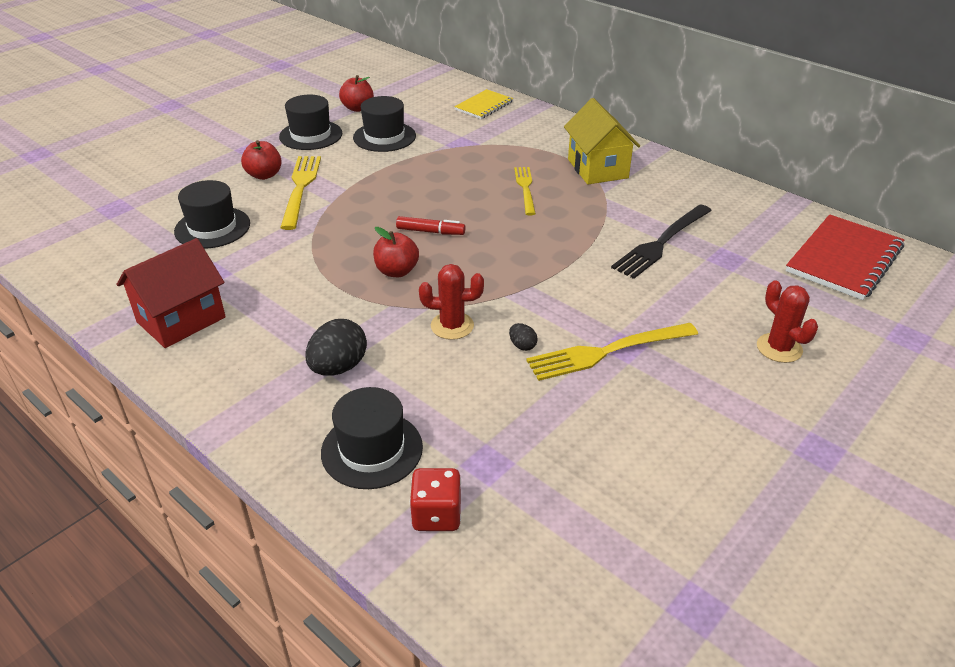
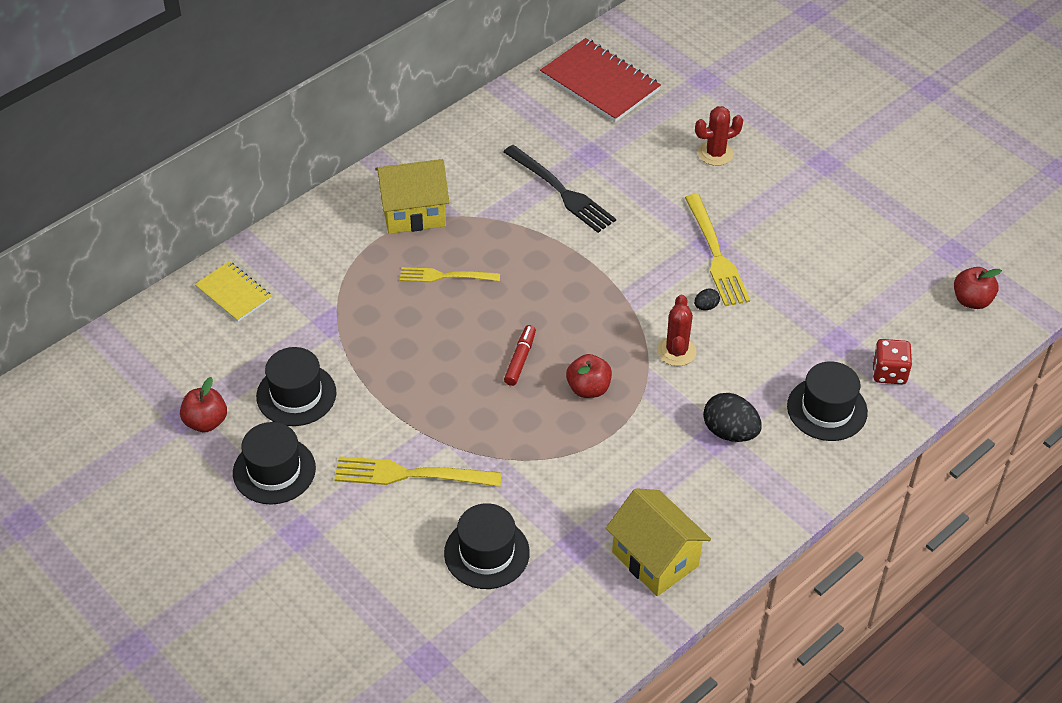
camera: 85 degrees left, 10 degrees up
(181, 320) = (655, 559): red house -> yellow house
(264, 175) = (372, 513): red apple -> red apple (971, 300)

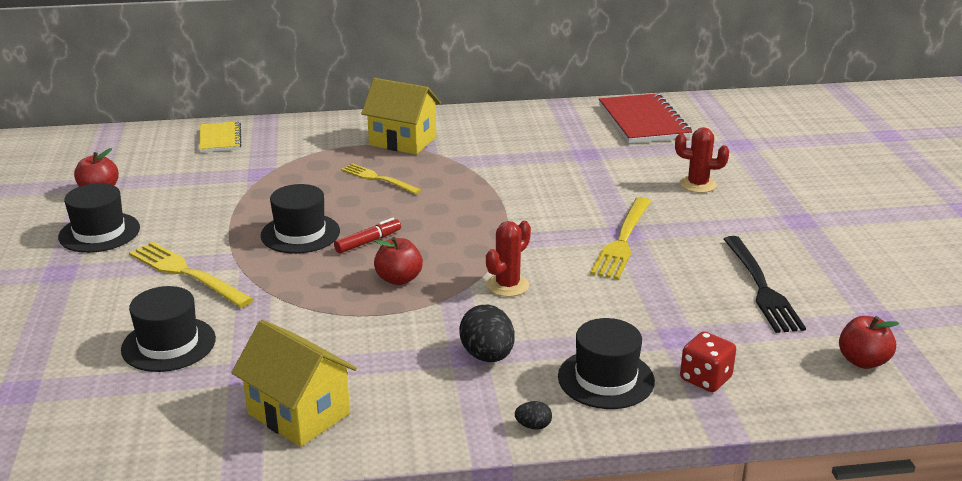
camera: 35 degrees right, 20 degrees down
(296, 394) = (178, 200): black hat -> black hat (300, 233)
(561, 191) = (533, 165): black fork -> black fork (761, 287)
(655, 559) = (299, 413): yellow house -> yellow house turned 45 degrees counterclockwise
(706, 306) = (572, 268): black egg -> black egg (533, 426)

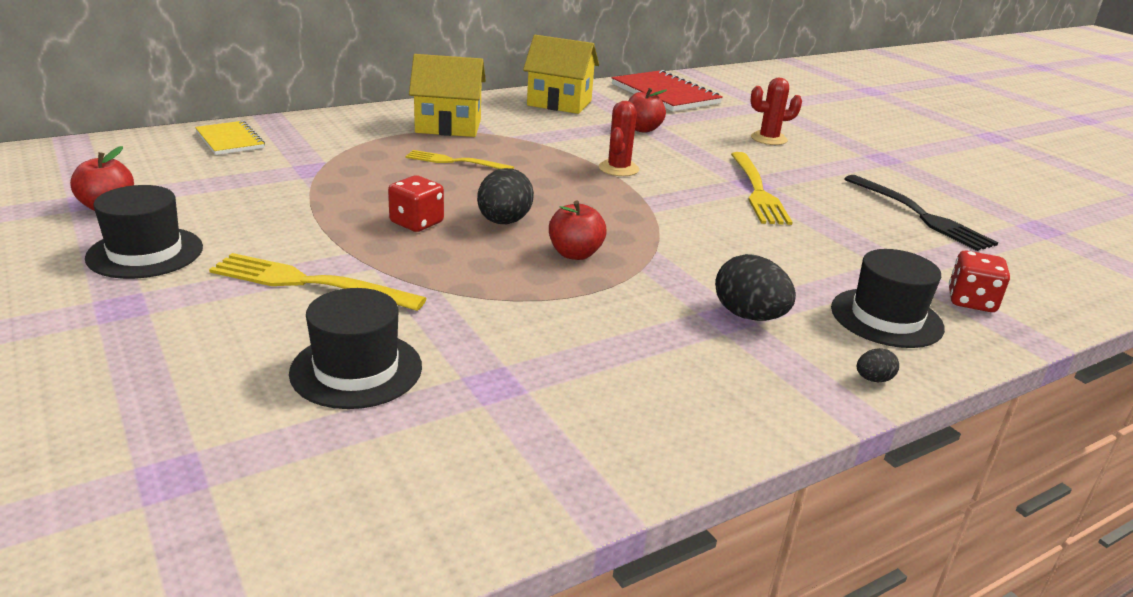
camera: 25 degrees left, 0 degrees up
(299, 413) = (605, 421): yellow house -> yellow house (559, 103)
(300, 233) = (416, 223): black hat -> red dice
(368, 242) = (504, 222): red marker -> black egg
(507, 285) = (694, 244): red cactus -> red cactus (618, 169)
(863, 361) = (1072, 263): red apple -> red apple (642, 129)

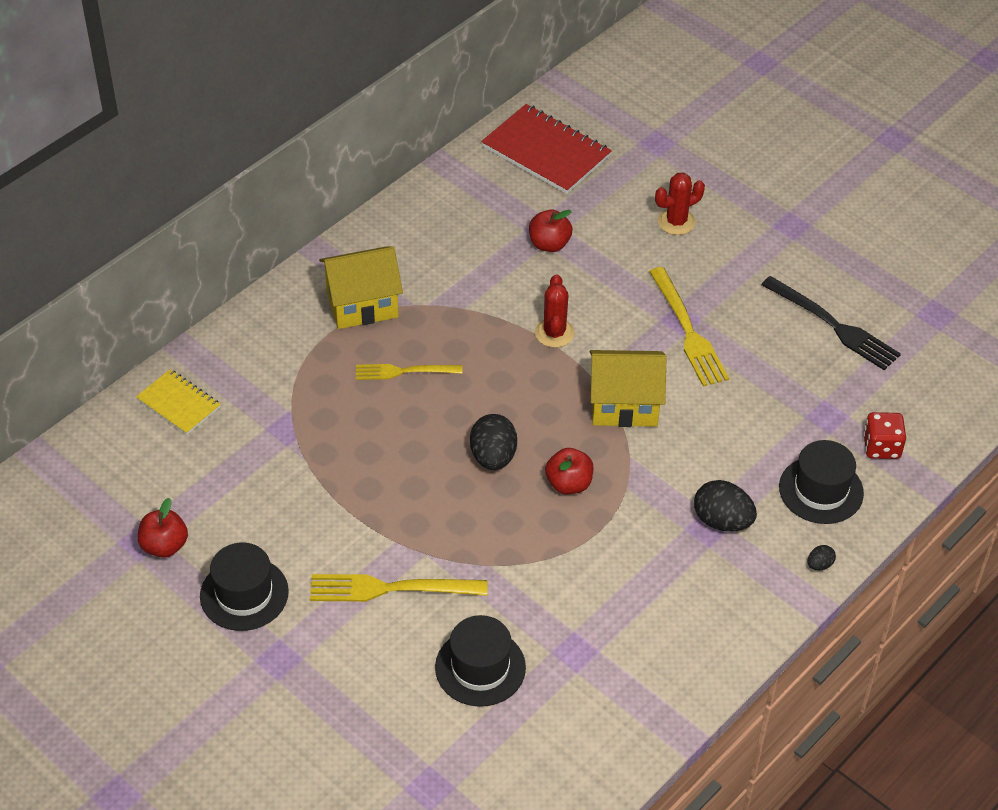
camera: 15 degrees left, 20 degrees up
(416, 223) = (424, 482): red dice -> none
(559, 103) = (446, 213): yellow house -> yellow house (624, 405)

